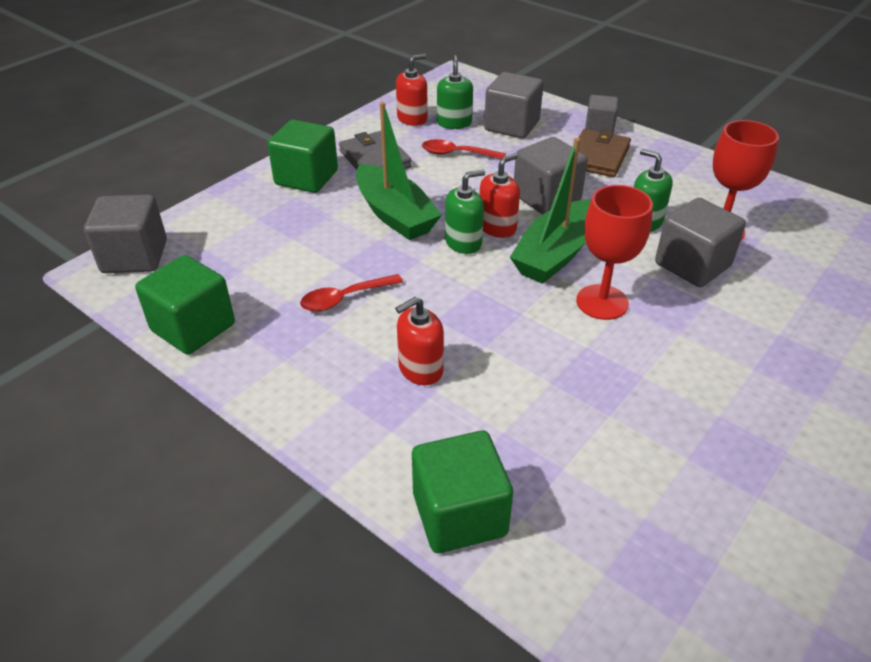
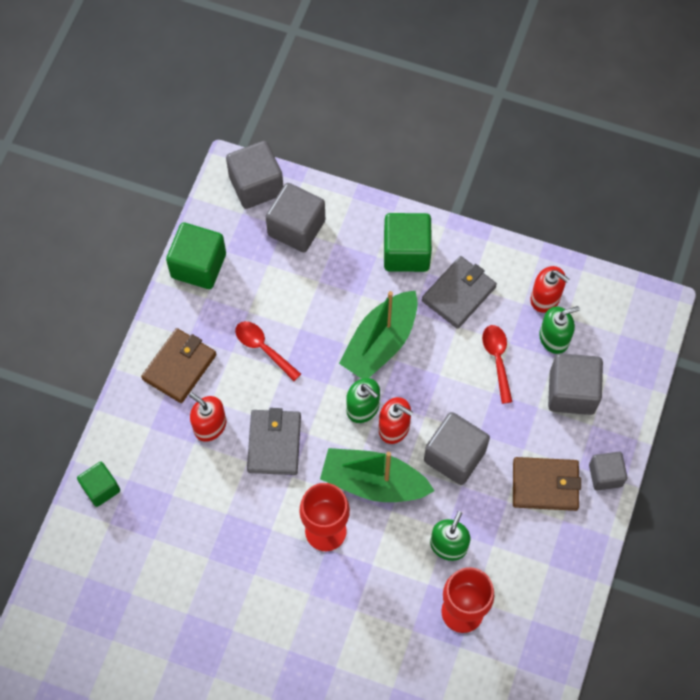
camera: 70 degrees right, 25 degrees up
(320, 379) = (179, 367): none -> brown wallet
(459, 514) = (101, 488): green cube -> green cube, size x0.62
(473, 318) = (274, 443): none -> grey wallet
(692, 265) = (400, 593): grey cube -> grey cube (296, 228)

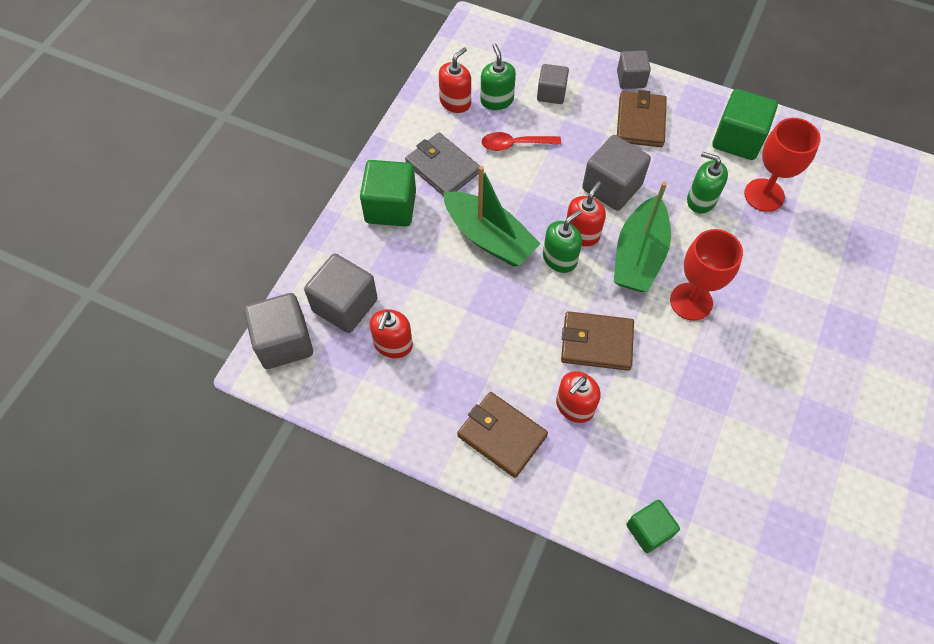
camera: 85 degrees left, 5 degrees down
(198, 265) = (376, 409): green cube -> green cube (737, 139)
(260, 271) = (393, 344): none -> red soap dispenser
(263, 348) = (486, 347): red spoon -> none
(274, 443) = (596, 343): grey wallet -> brown wallet
(571, 392) = (551, 93): grey cube -> grey cube, size x0.62

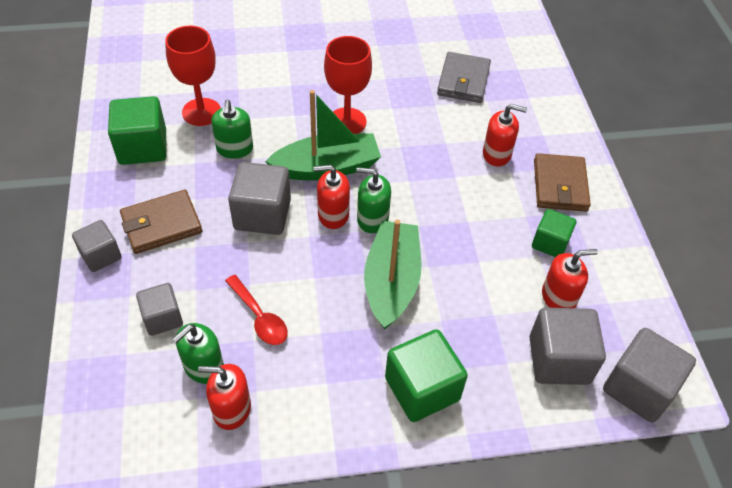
camera: 125 degrees left, 10 degrees down
(442, 168) = (336, 368): grey wallet -> grey wallet (463, 80)
(596, 343) = (433, 162): brown wallet -> none
(649, 530) = (543, 85): green cube -> green cube (550, 243)

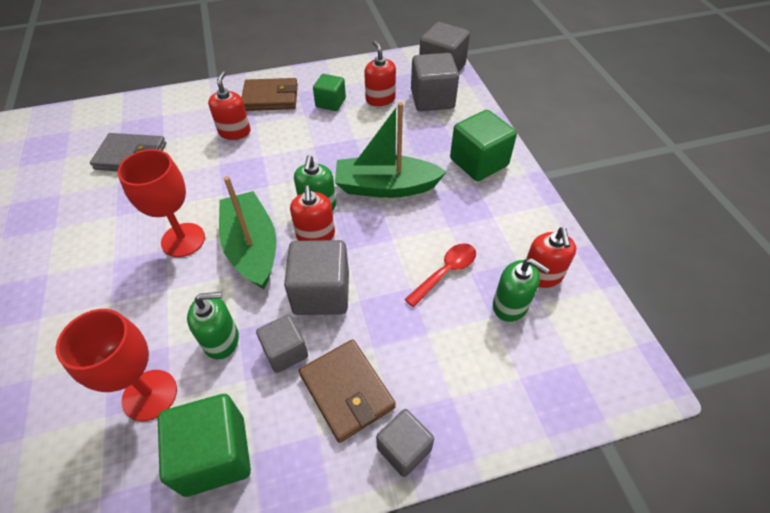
camera: 95 degrees left, 0 degrees up
(163, 318) = (470, 354): grey cube -> grey cube (285, 352)

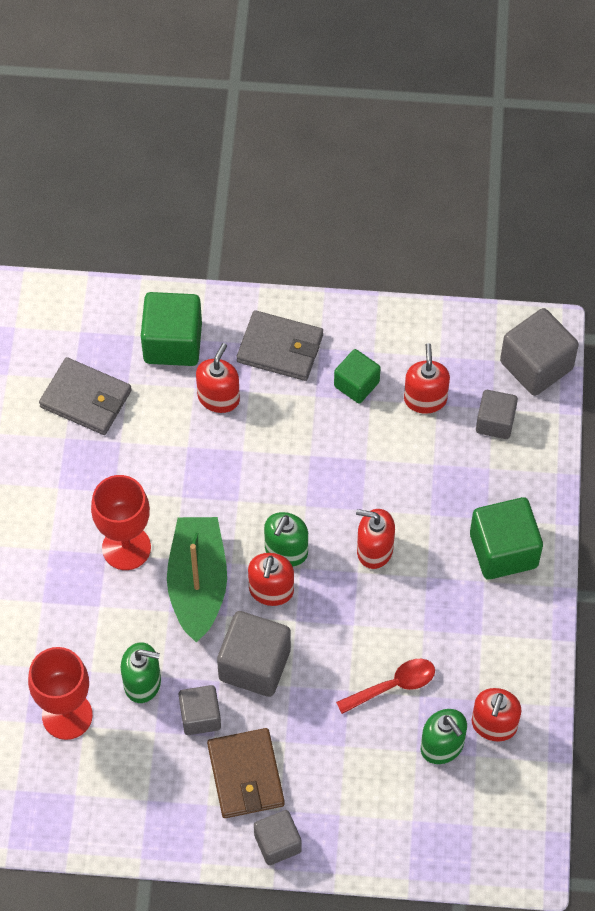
camera: 20 degrees right, 10 degrees up
(215, 455) = (114, 790): green cube -> green cube (173, 343)
(270, 98) = (280, 348): brown wallet -> grey wallet
(386, 187) = (374, 550): green boat -> red soap dispenser
(432, 99) = (495, 422): grey cube -> grey cube, size x0.62

